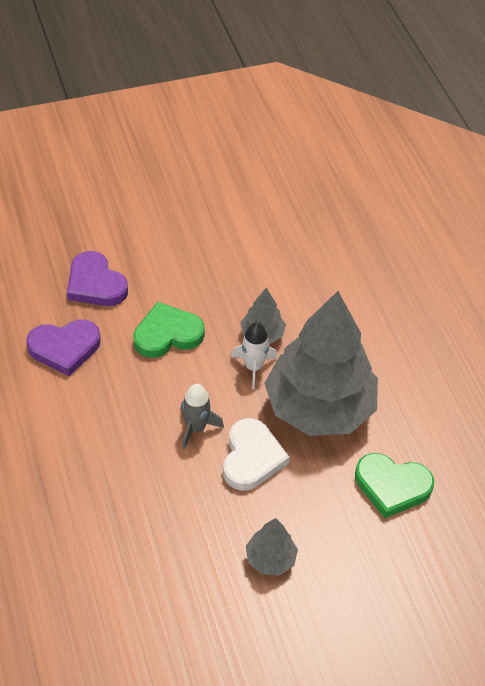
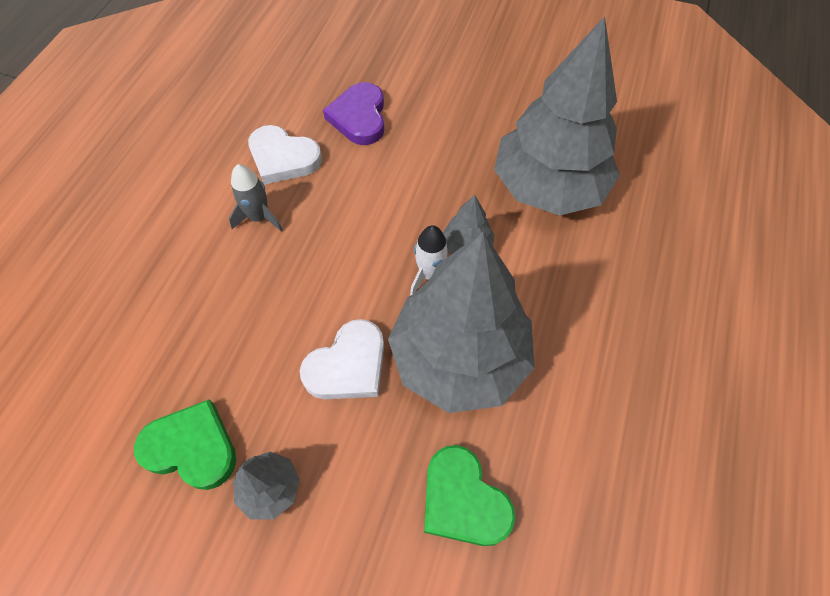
camera: 40 degrees right, 10 degrees up
(64, 348) = (283, 158): purple heart -> white heart
(167, 334) = (379, 196): green heart -> green heart (192, 447)
(196, 428) = (324, 300): grey rocket -> grey rocket (259, 217)
(283, 261) = (548, 187): none -> grey tree

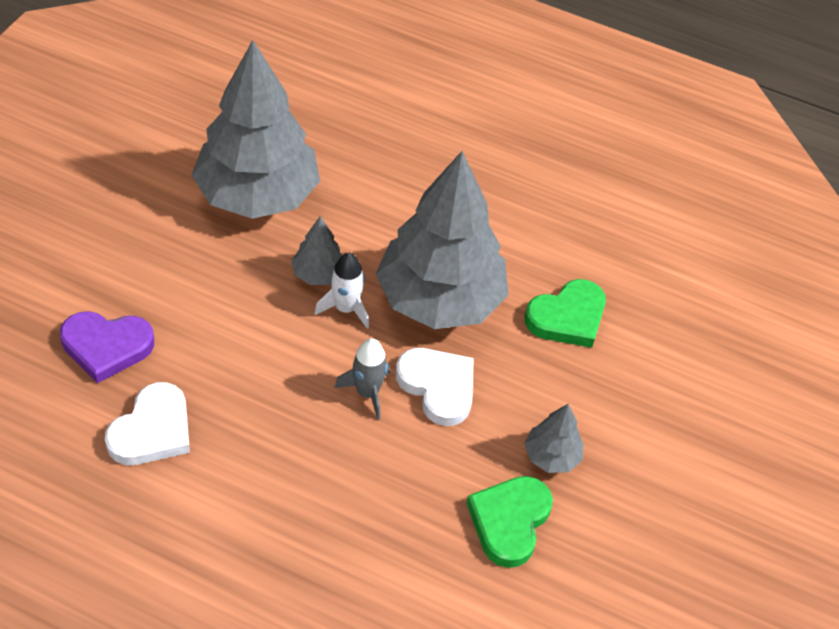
camera: 90 degrees left, 10 degrees down
(259, 217) = (239, 458): grey rocket -> grey rocket (367, 392)

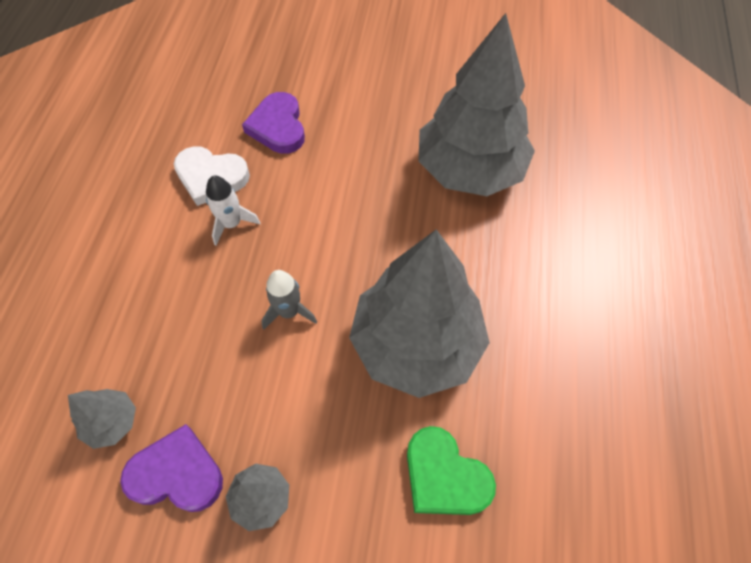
camera: 80 degrees right, 10 degrees up
(318, 274) = (404, 238): grey tree -> grey tree (112, 422)
(345, 308) = (374, 269): white rocket -> white rocket (232, 224)
(438, 387) = (313, 369): white heart -> none
(509, 521) = (177, 473): green heart -> purple heart

